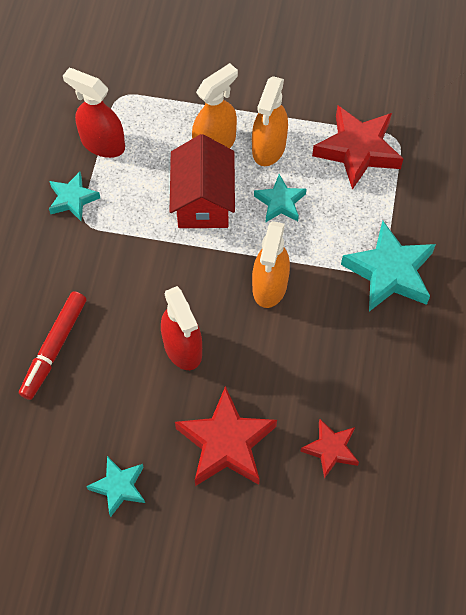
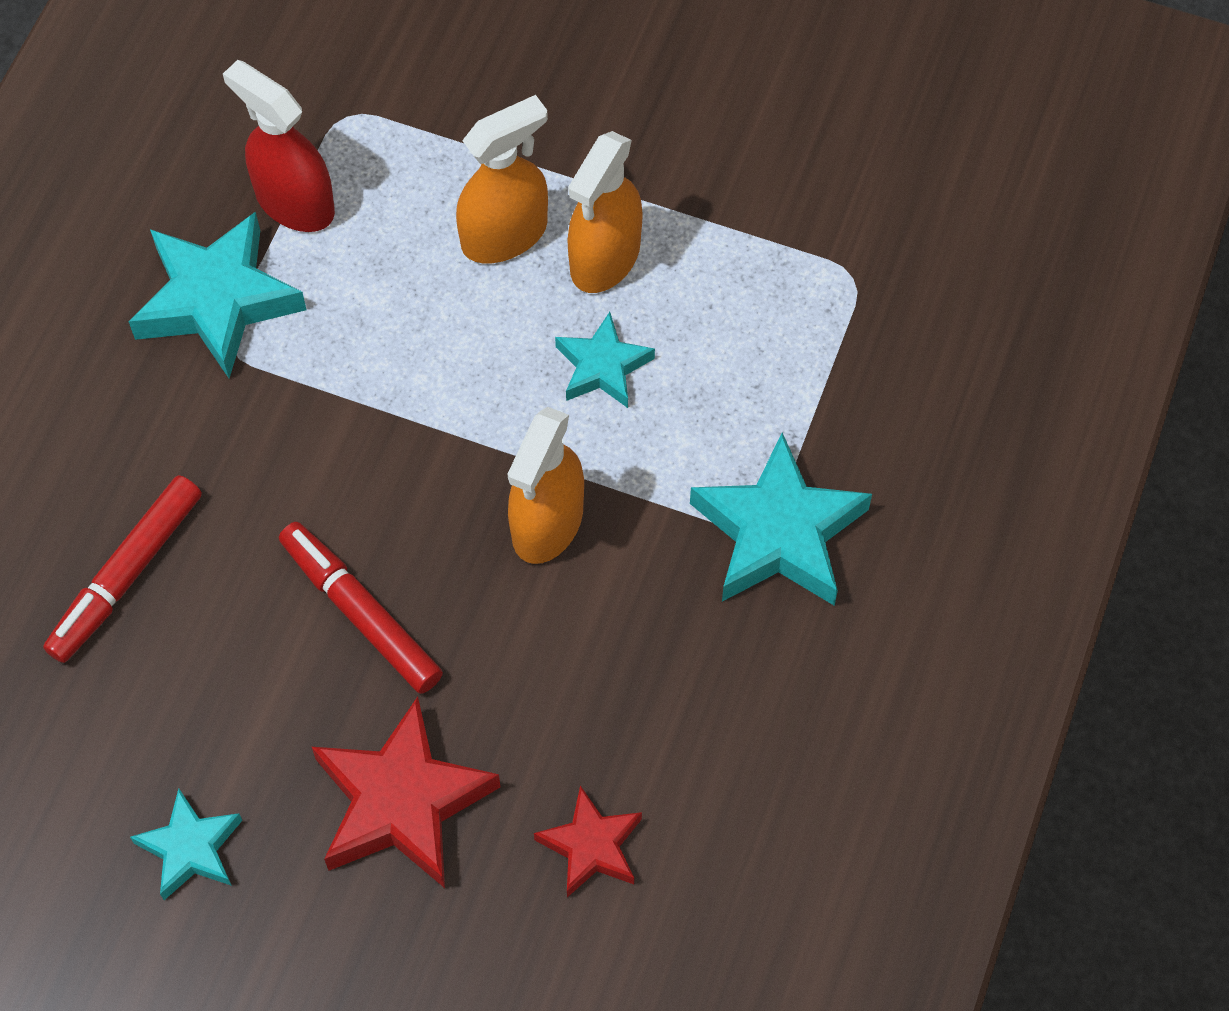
camera: 10 degrees right, 0 degrees up
(73, 199) = (217, 300): turquoise star -> turquoise star, size x1.74
(183, 348) = (361, 613): red spray bottle -> red marker
(203, 201) = (458, 341): red house -> none
(358, 150) = (773, 289): red star -> none

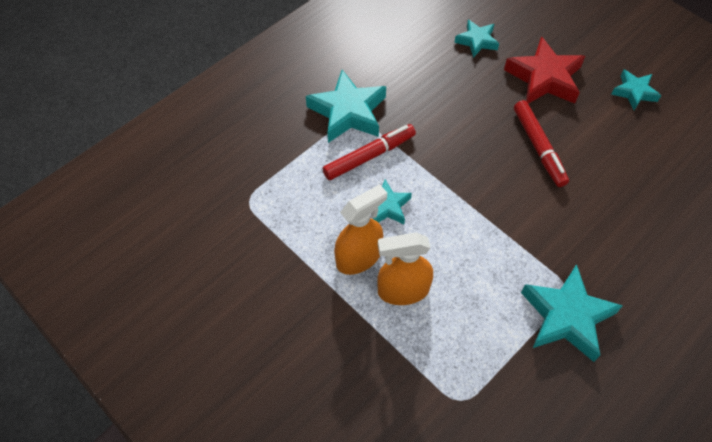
camera: 155 degrees left, 5 degrees down
(126, 575) = (642, 201): red marker -> red marker (369, 156)
(294, 202) = (508, 357): red spray bottle -> none
(547, 523) = (443, 151): orange spray bottle -> none
(591, 846) = (477, 41): red star -> turquoise star

